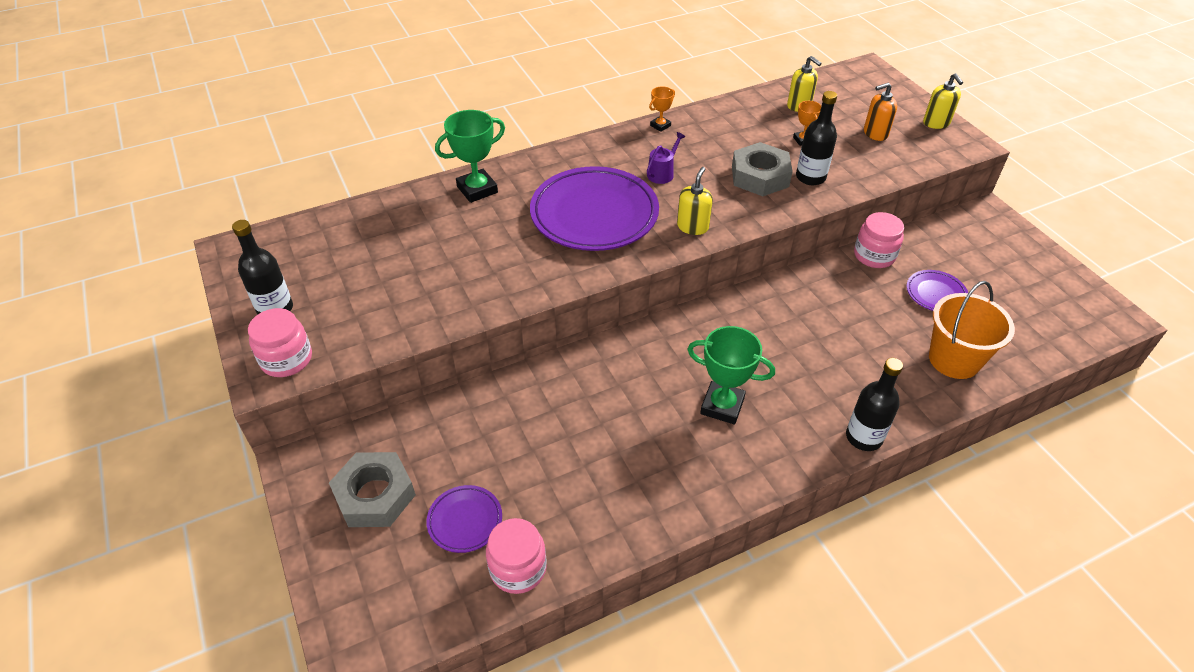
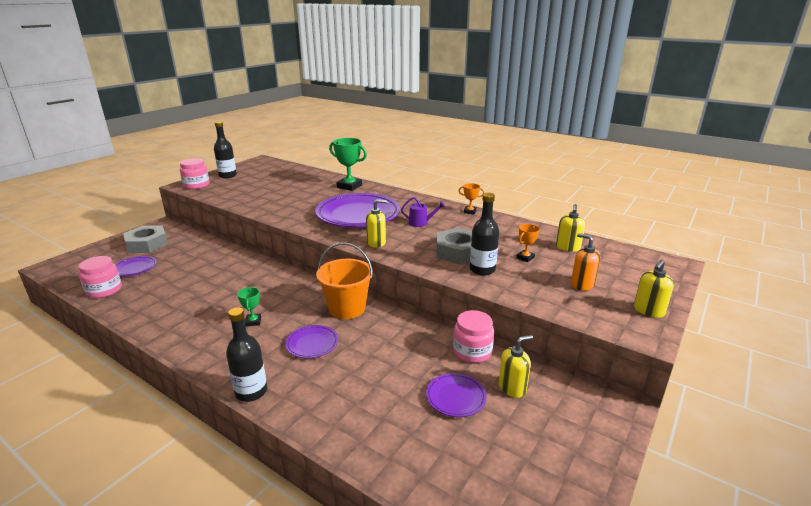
camera: 60 degrees right, 20 degrees down
(722, 406) = (253, 321): green trophy -> green trophy, size x0.53
(800, 365) = (312, 344): none -> purple plate
(937, 255) = (512, 387): none -> yellow soap dispenser
(954, 359) = (375, 427): orange bucket -> orange bucket (347, 308)

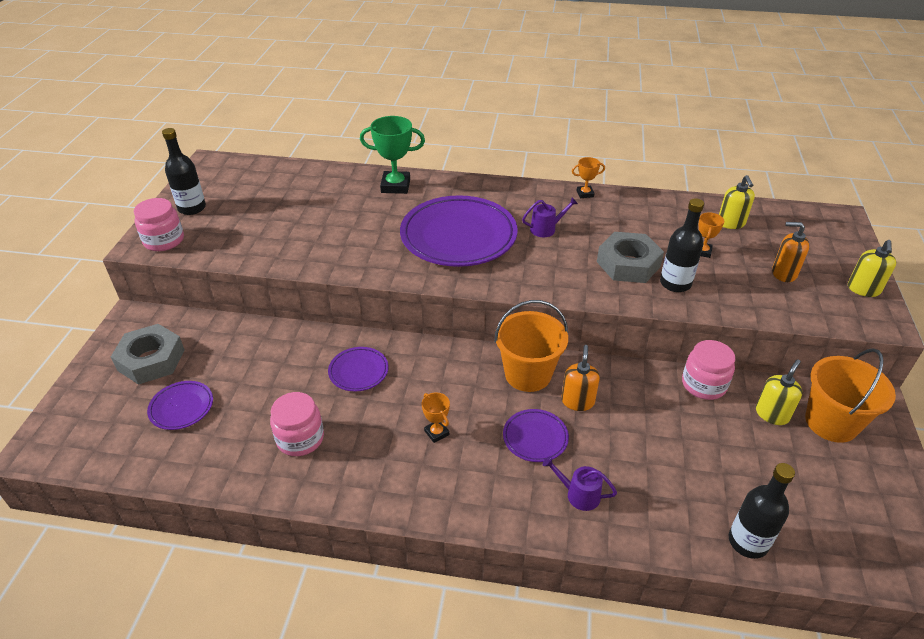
camera: 25 degrees left, 15 degrees up
(104, 290) = (178, 459): pink jar -> pink jar (300, 438)
(251, 392) = (528, 525): black bottle -> black bottle (748, 542)
(253, 321) = (436, 433): green trophy -> orange trophy
(305, 386) = (579, 494): none -> purple watering can
(364, 333) = (577, 401): none -> orange soap dispenser
(376, 243) = (525, 278): yellow soap dispenser -> none
(455, 397) = (732, 446): purple plate -> purple plate (358, 371)
(563, 410) = (831, 422): none -> orange bucket

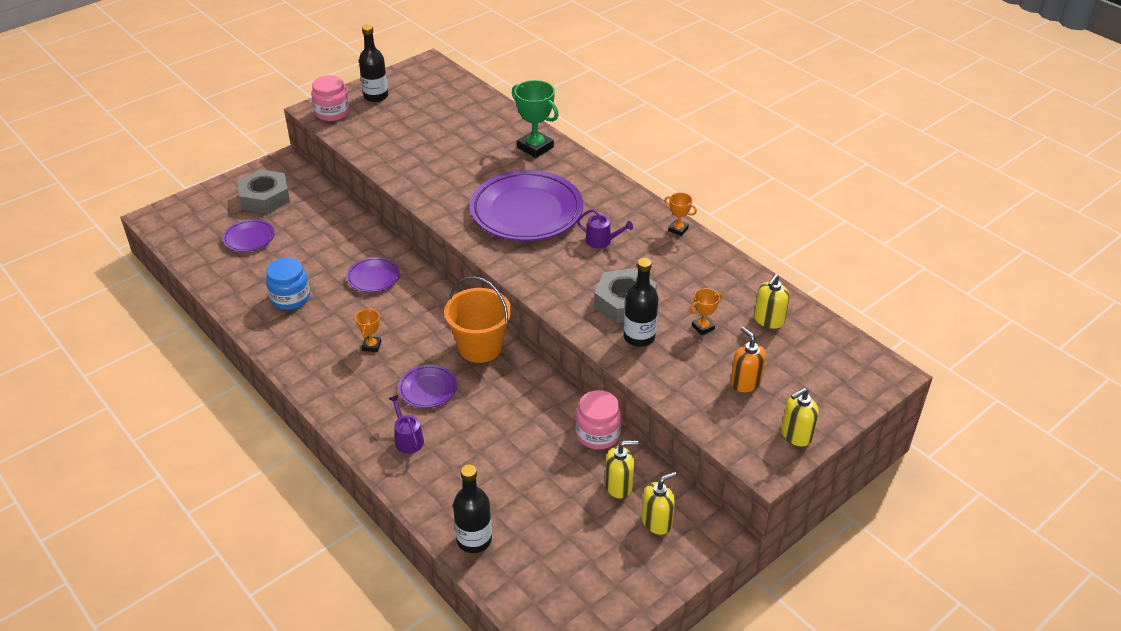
camera: 40 degrees right, 0 degrees up
(300, 438) = (290, 298): pink jar -> blue jar
(577, 401) = (489, 385): orange soap dispenser -> none
(831, 422) = (657, 522): orange bucket -> yellow soap dispenser

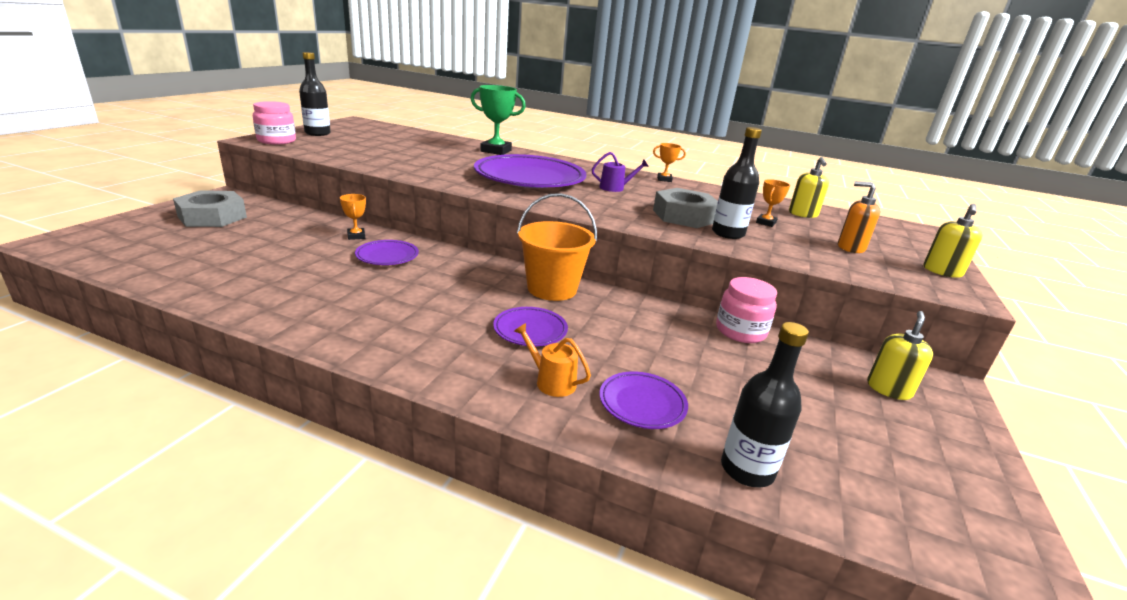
camera: 30 degrees left, 15 degrees down
(249, 238) = (206, 245): purple plate -> purple plate (642, 404)
(290, 298) = (292, 283): blue jar -> none
(371, 346) = (429, 306): orange trophy -> orange trophy (356, 236)
(408, 439) = (551, 381): purple watering can -> orange watering can
(618, 486) = (815, 368): yellow soap dispenser -> none

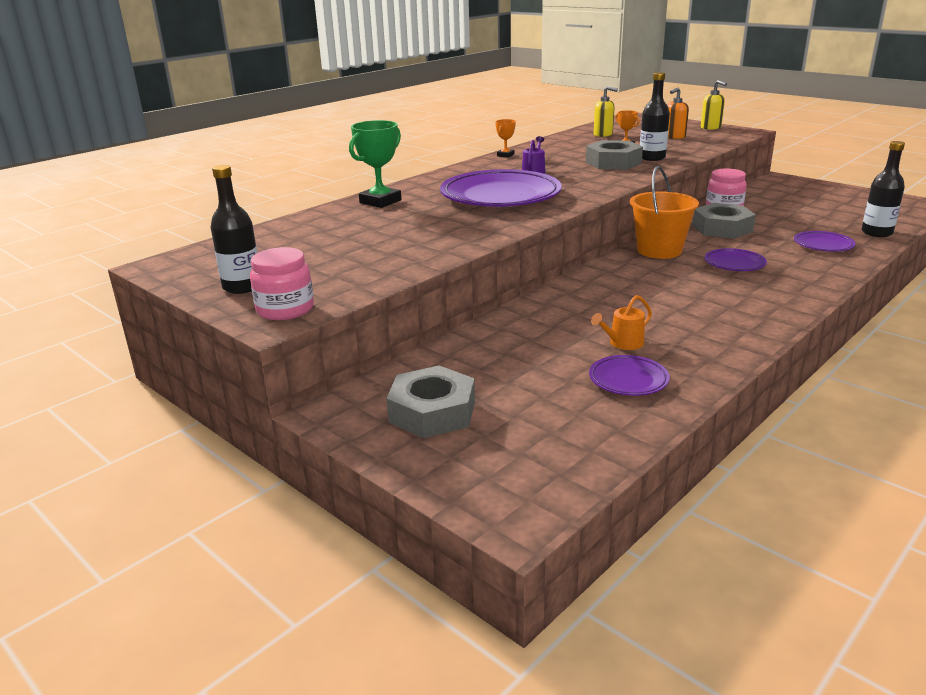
camera: 65 degrees left, 0 degrees up
(356, 236) = (524, 322): orange trophy -> none
(387, 256) = (585, 308): purple plate -> purple plate (628, 380)
(551, 381) = (805, 264): orange watering can -> orange watering can (623, 343)
(654, 327) = (722, 228): none -> grey nut
(888, 389) = (787, 190): yellow soap dispenser -> none

